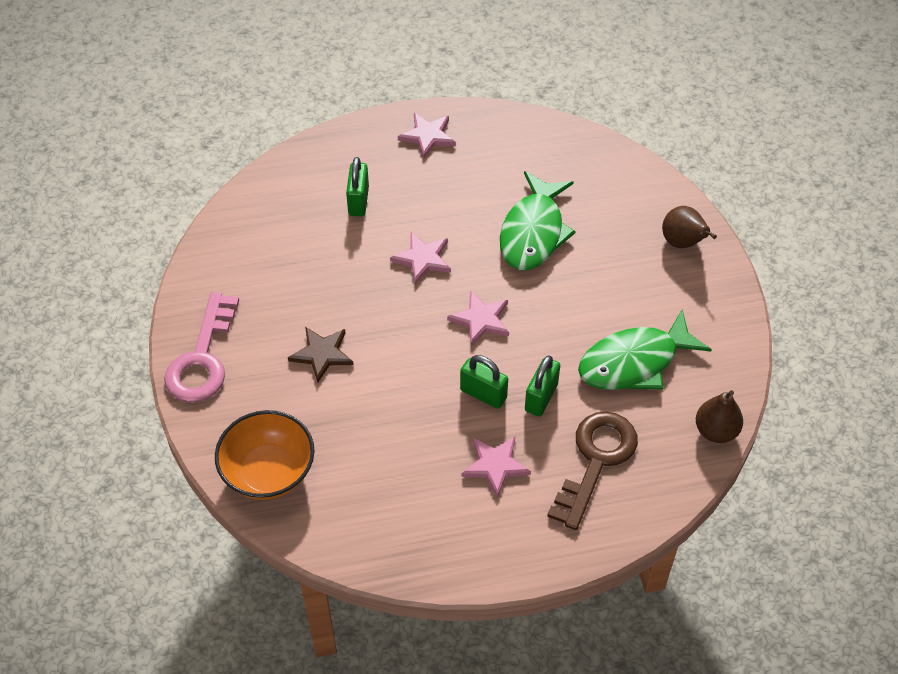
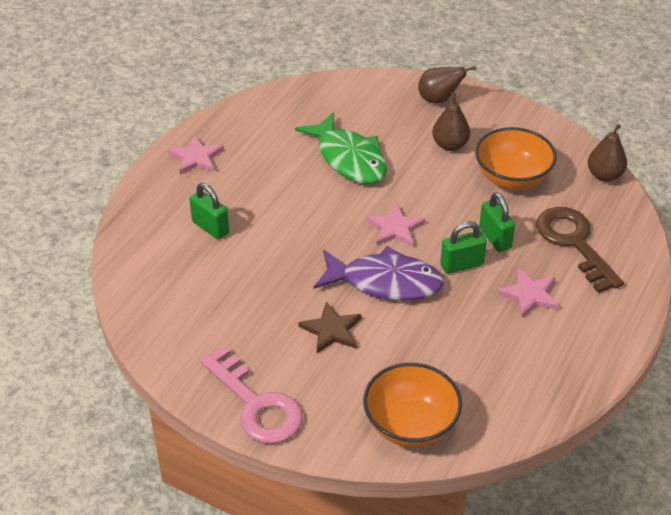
camera: 50 degrees left, 10 degrees down
(409, 354) = (385, 282): none -> purple fish
(423, 259) = (306, 225): pink star -> none
(629, 290) = (450, 145): none -> brown pear
(634, 362) = (512, 178): green fish -> orange bowl

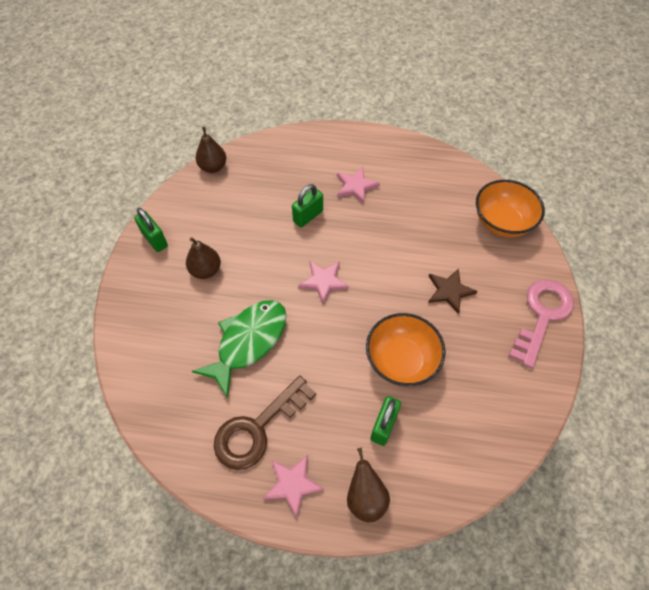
camera: 110 degrees left, 15 degrees up
(385, 282) = (385, 271): purple fish -> none
(439, 99) = (142, 294): brown pear -> brown pear (365, 497)
(461, 265) = (345, 229): green padlock -> green padlock (155, 240)
(512, 178) = (235, 220): orange bowl -> orange bowl (401, 360)
(574, 243) = (294, 172): brown key -> brown key (257, 428)

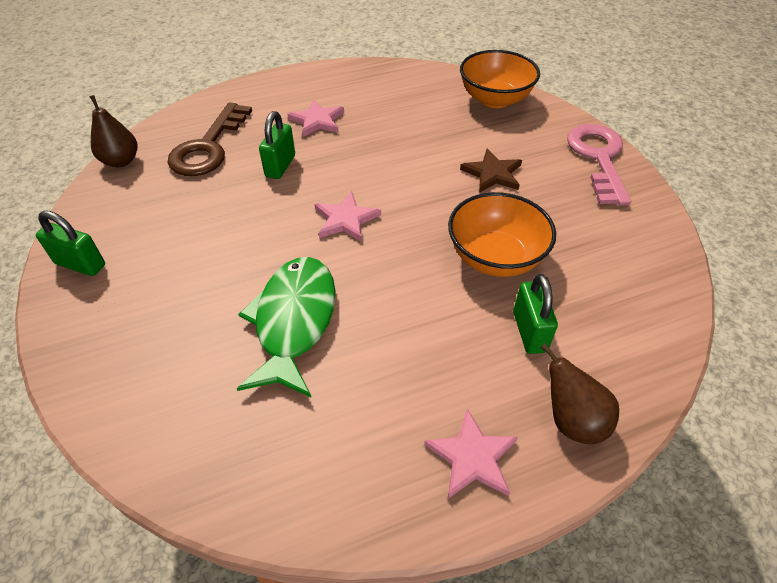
camera: 30 degrees left, 10 degrees down
(206, 270) = (180, 269): brown pear -> none
(257, 428) = (376, 415): brown key -> brown key (208, 147)

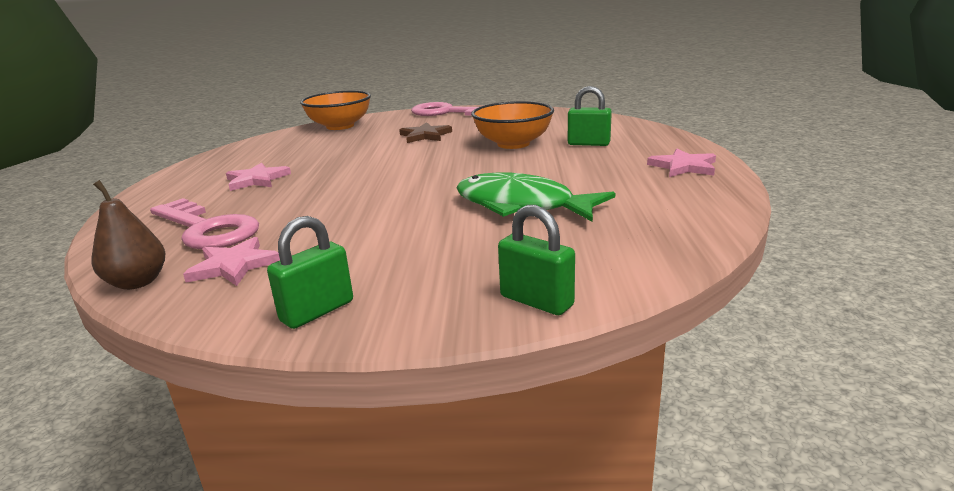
camera: 65 degrees left, 25 degrees down
(208, 147) = (207, 229): brown key -> pink key
(280, 166) = (301, 198): green padlock -> green padlock (536, 301)
(346, 219) = (416, 180): pink star -> pink star (234, 265)
(571, 420) = (664, 143): brown pear -> none

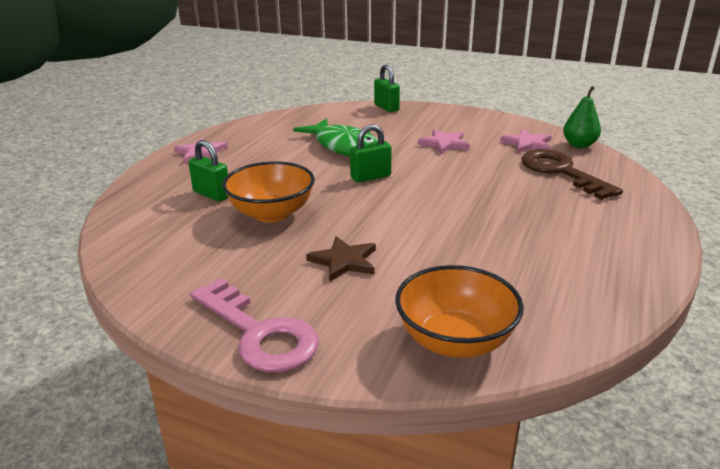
camera: 160 degrees left, 5 degrees up
(137, 282) = (579, 145): brown pear -> green pear
(207, 229) = (561, 172): pink key -> brown key
(257, 180) = (548, 222): pink star -> pink star (444, 144)
(317, 311) = (478, 118): green padlock -> green padlock (370, 177)

